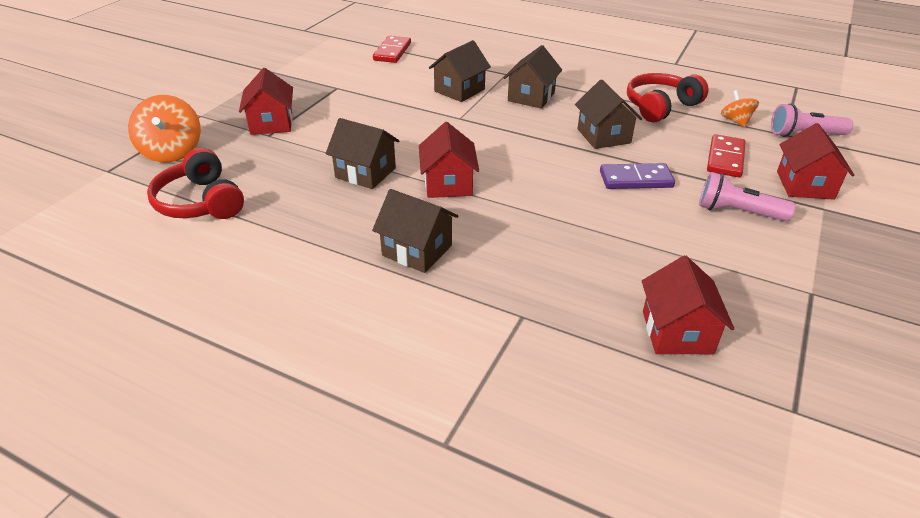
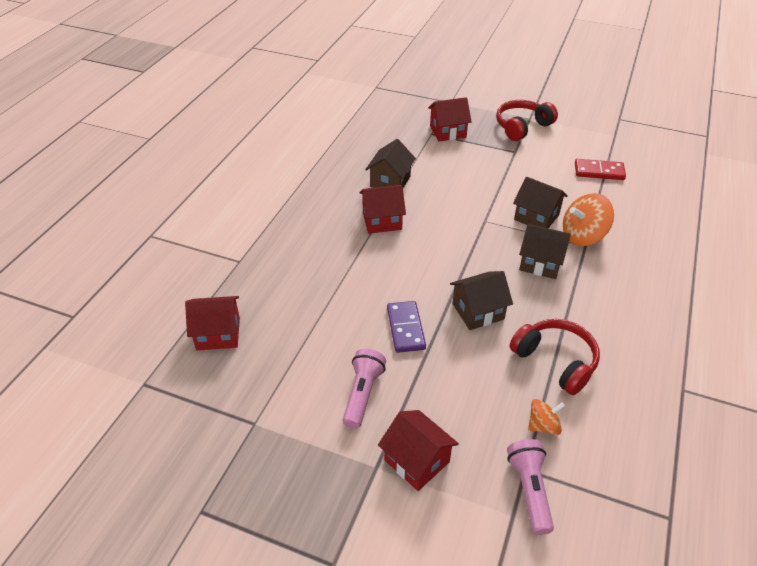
camera: 85 degrees right, 5 degrees up
(172, 151) = (401, 102): orange spinning top -> orange spinning top (583, 236)
(200, 202) = (347, 124): red headphones -> red headphones (522, 127)
(417, 250) = (303, 213): brown house -> none
(725, 158) = (456, 401): red domino -> none
(804, 185) = (417, 461): red house -> red house turned 45 degrees clockwise

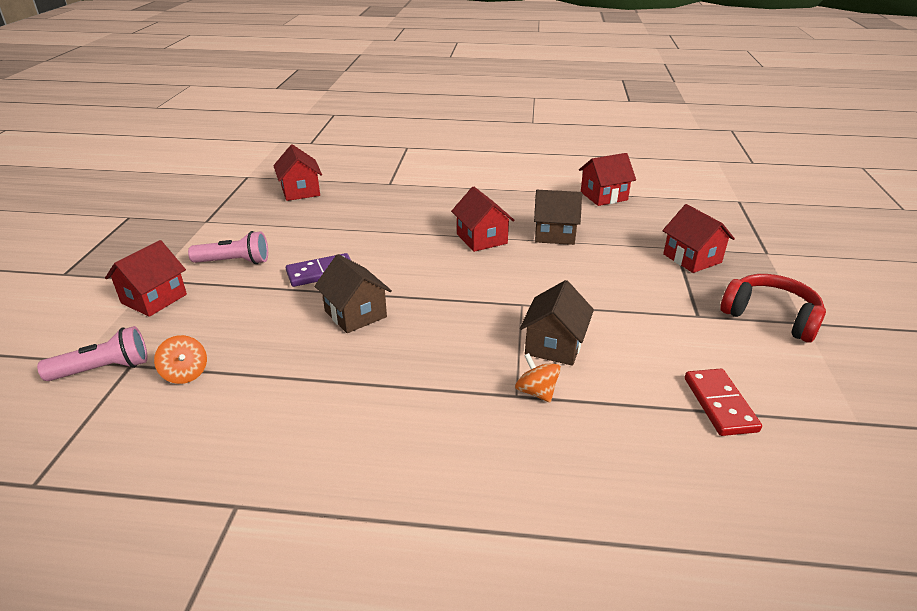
camera: 75 degrees right, 10 degrees down
(337, 141) = (604, 196): none -> red house
(541, 263) = (458, 355): brown house -> none
(555, 361) = (283, 378): red headphones -> none
(583, 236) = (536, 392): orange spinning top -> orange spinning top, size x0.58

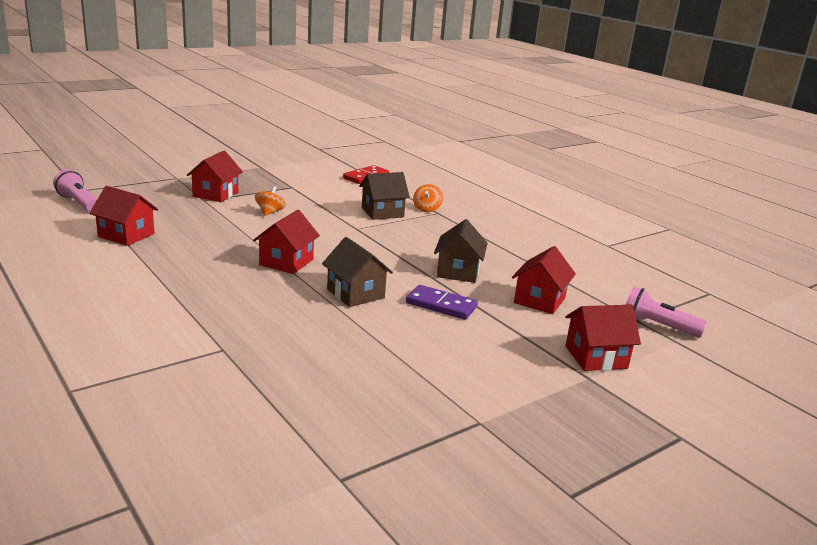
camera: 135 degrees left, 10 degrees down
(185, 373) = (601, 297): orange spinning top -> orange spinning top (270, 212)
(234, 262) = (498, 352): pink flashlight -> pink flashlight (79, 203)
(300, 191) = (322, 400): red house -> red house (539, 300)
(554, 234) = (237, 239): brown house -> brown house (355, 294)
(770, 317) = (266, 173): red headphones -> none

